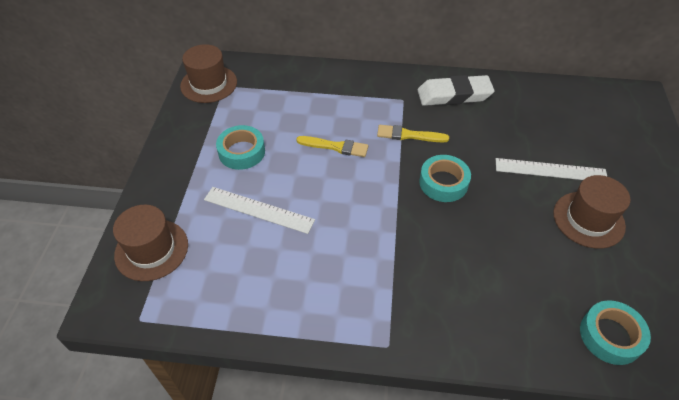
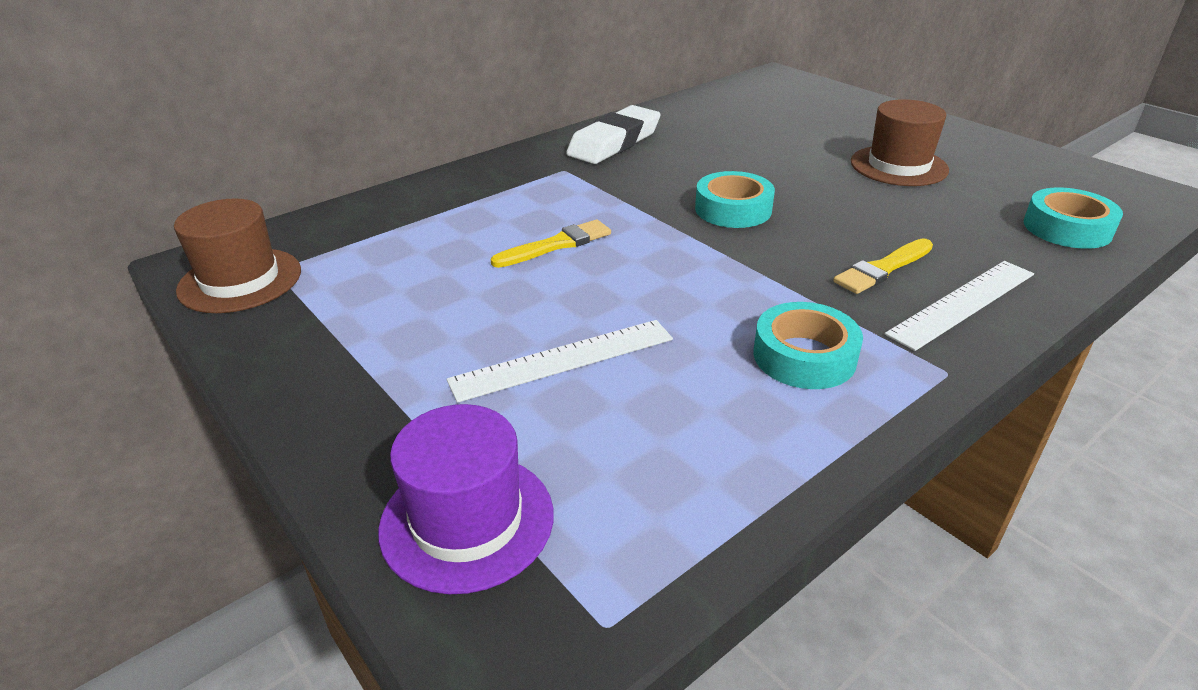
camera: 45 degrees left, 15 degrees down
(151, 249) = (467, 520): brown hat -> purple hat
(242, 152) = (428, 319): turquoise tape -> turquoise tape (804, 356)
(409, 135) = (625, 193): yellow brush -> yellow brush (882, 269)
(550, 170) = (806, 151): white ruler -> white ruler (963, 303)

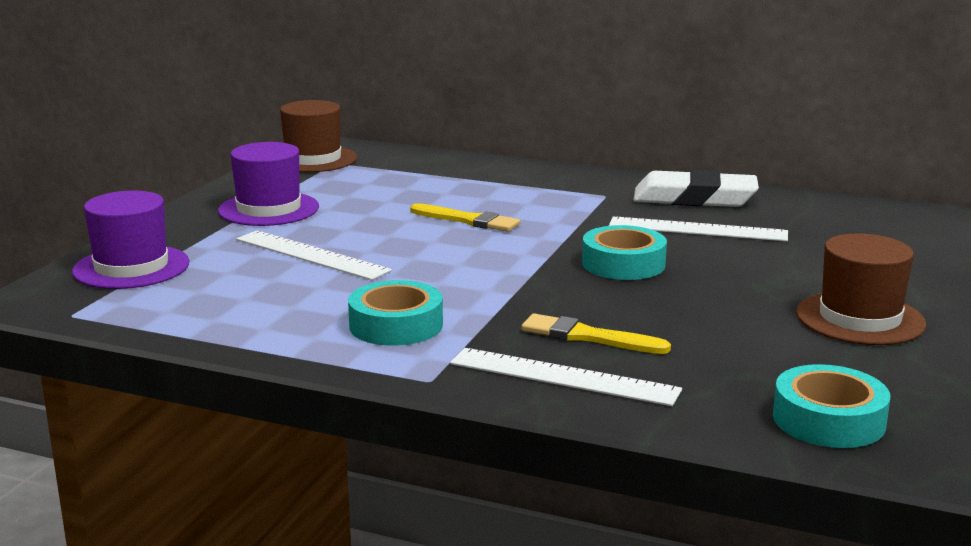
camera: 60 degrees right, 15 degrees down
(376, 353) = (269, 209): none -> purple hat
(683, 161) = (697, 229): none -> white ruler

